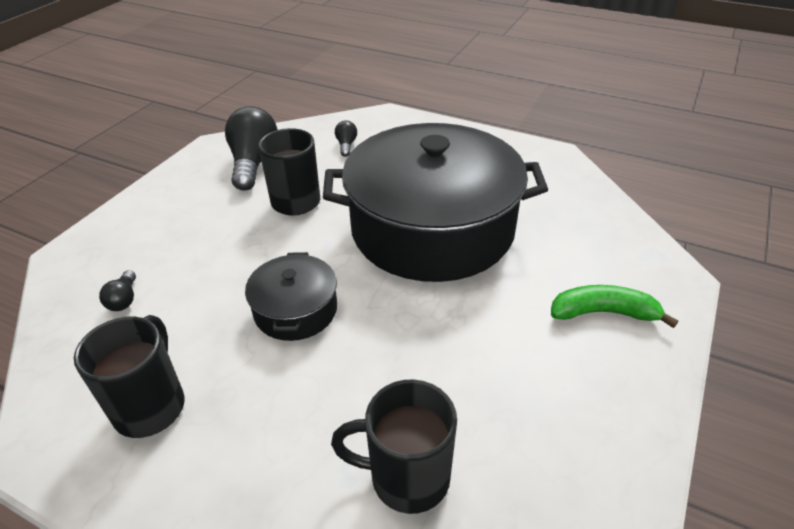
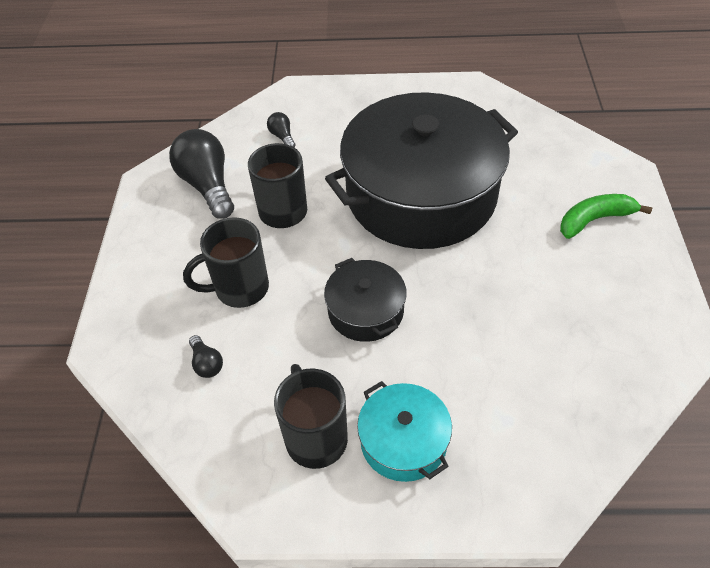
camera: 25 degrees left, 10 degrees up
(226, 450) = (403, 441): none -> turquoise pot
(407, 477) = (544, 399): black mug -> black mug (240, 289)

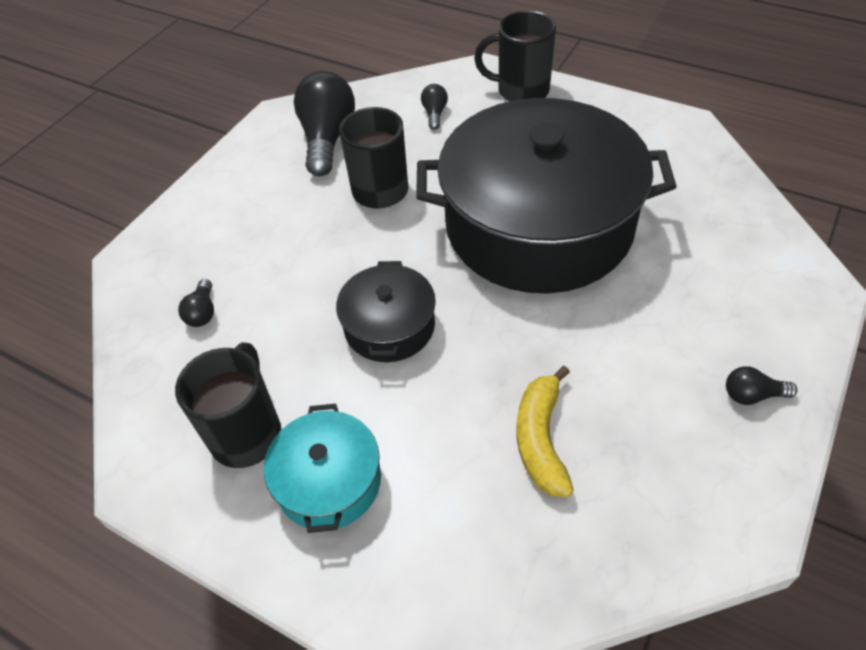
camera: 30 degrees right, 0 degrees up
(240, 289) = (284, 252): black mug -> black mug (521, 91)
(526, 343) = (541, 439): none -> yellow banana
(594, 220) = (732, 332): green banana -> none
(632, 256) = (752, 395): none -> black light bulb

